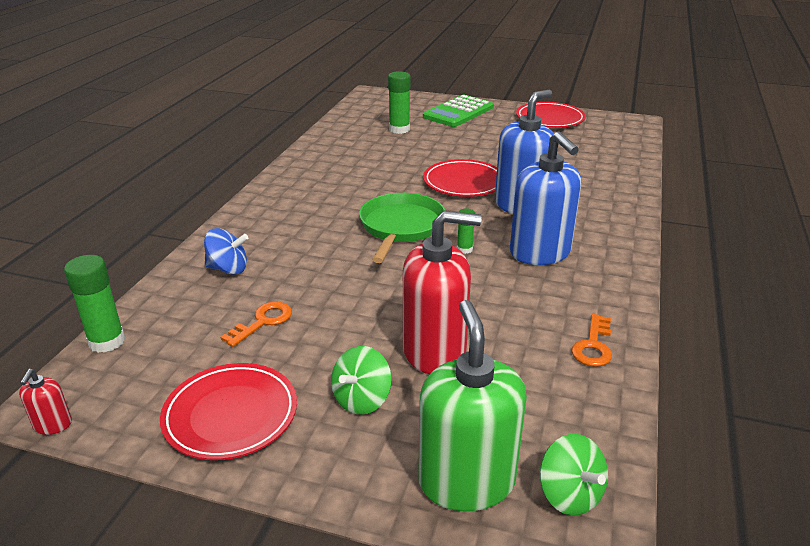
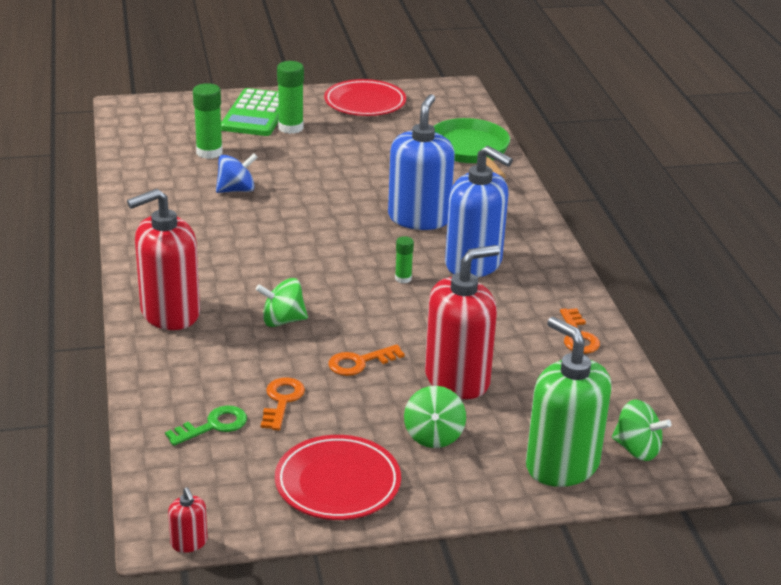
camera: 30 degrees left, 0 degrees up
(107, 341) = (150, 464): green glue stick -> green glue stick (290, 128)
(188, 325) = (213, 426): none -> green key
(228, 269) = (191, 362): blue spinning top -> blue spinning top (236, 190)
(254, 228) = (170, 313): none -> red soap dispenser
(331, 256) = (282, 321): none -> green spinning top
(360, 309) = (360, 362): none -> orange key
(401, 227) = (321, 271): green pan -> green pan (470, 150)
(464, 182) = (340, 205): red plate -> none

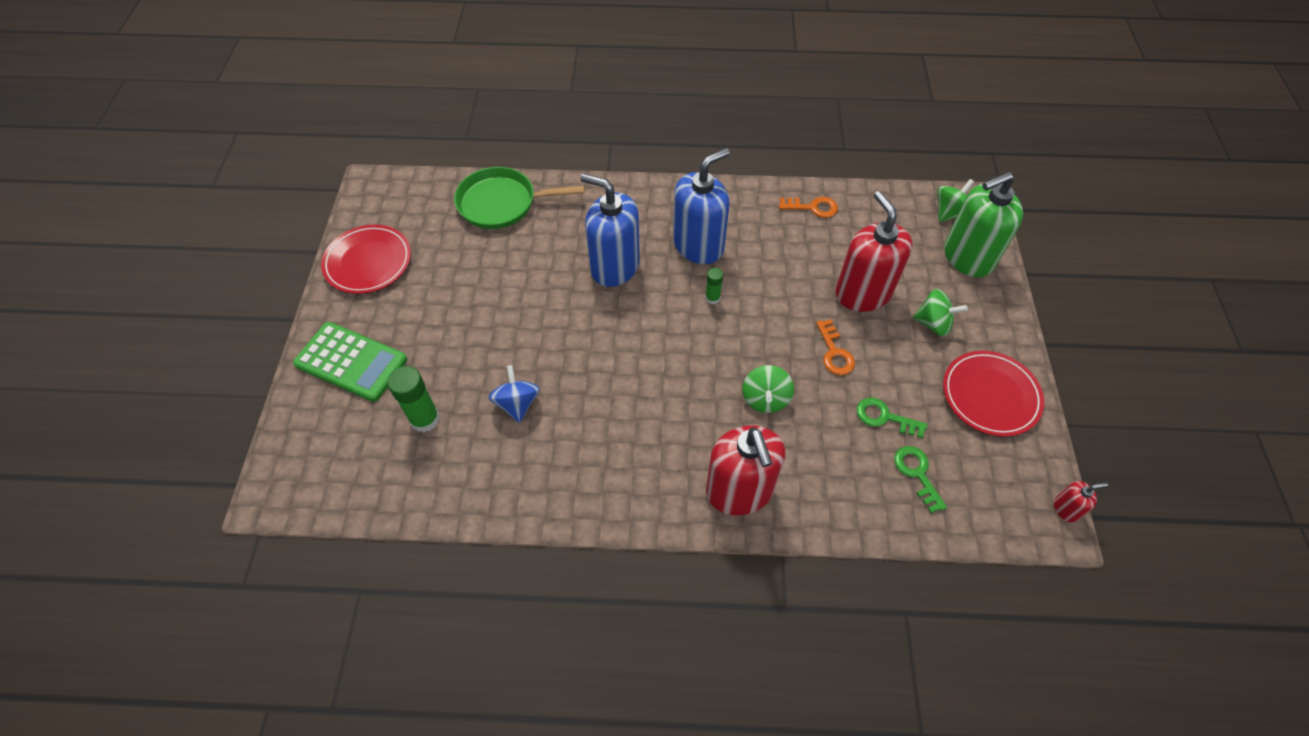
camera: 75 degrees left, 25 degrees up
(282, 401) = (884, 417): orange key -> green key
(290, 128) = (398, 335): green glue stick -> none

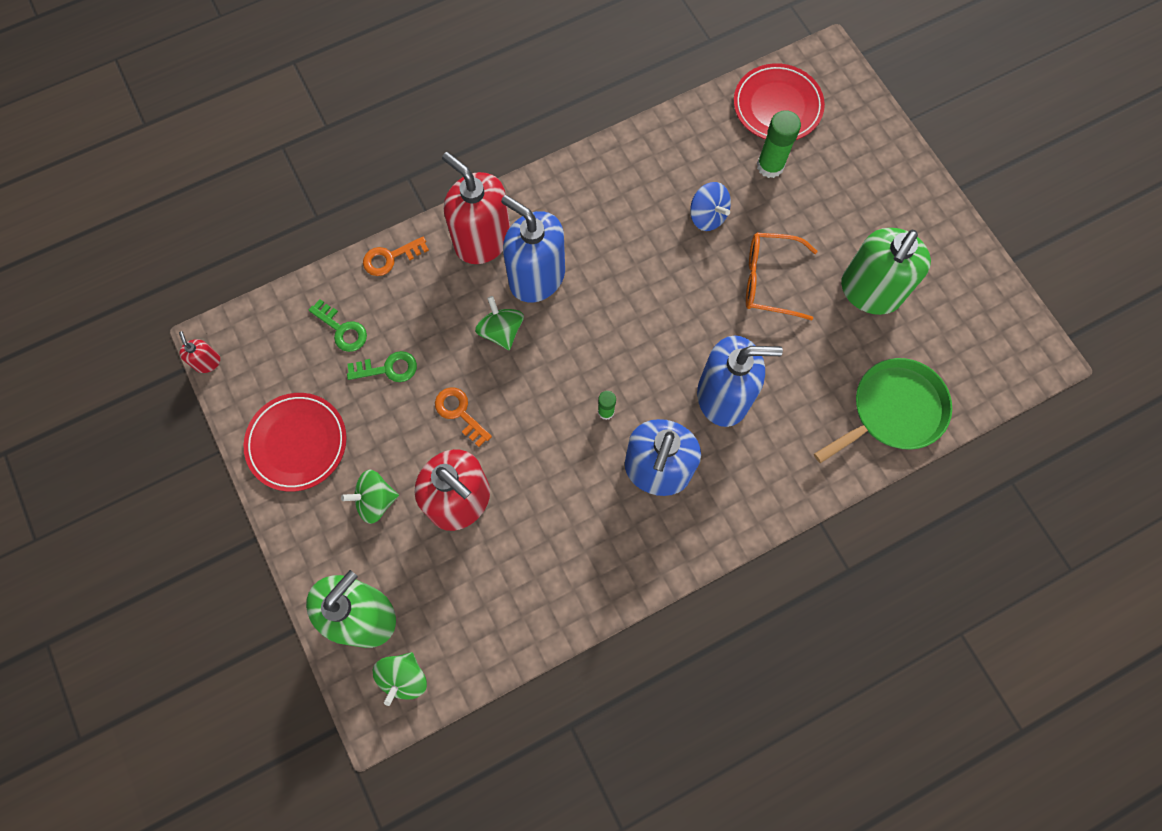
camera: 150 degrees right, 15 degrees up
(351, 362) = (872, 178): green calculator -> none
(368, 262) = (954, 273): red plate -> red plate (777, 106)
(442, 280) = (870, 291): none -> green soap dispenser
(510, 326) = (770, 280): none -> orange glasses
(707, 429) = (536, 277): none -> blue soap dispenser
(812, 207) = (563, 595): orange key -> orange key (390, 258)
(1065, 509) = (207, 362): red soap dispenser -> red soap dispenser turned 105 degrees clockwise

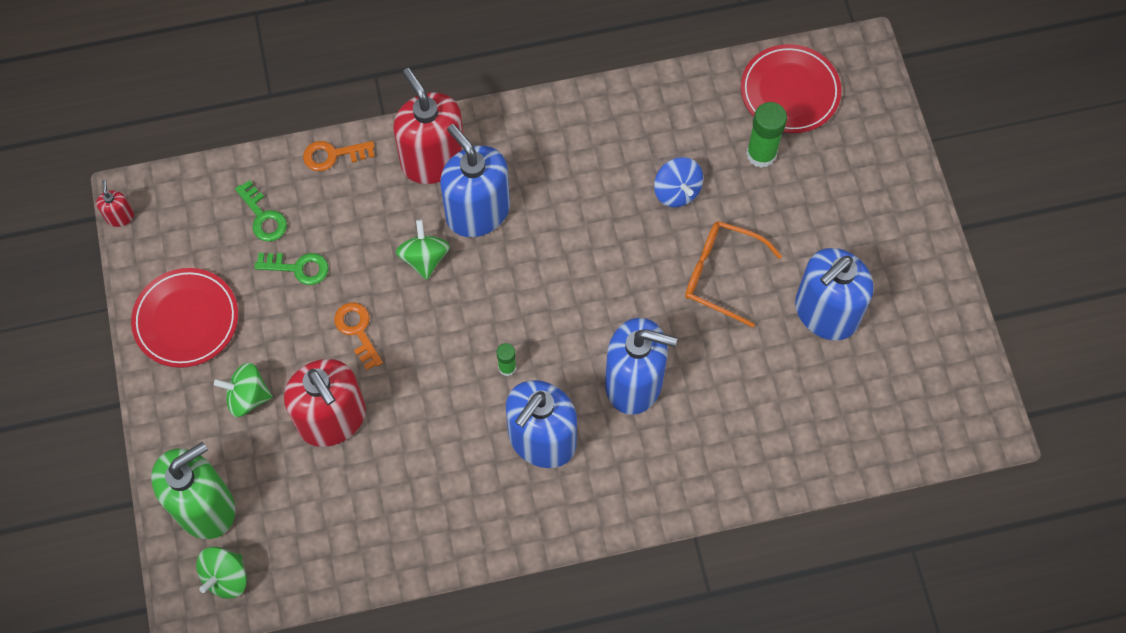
camera: 15 degrees right, 5 degrees down
(870, 291) = (825, 313): green soap dispenser -> blue soap dispenser
(893, 410) = (809, 442): green pan -> none

